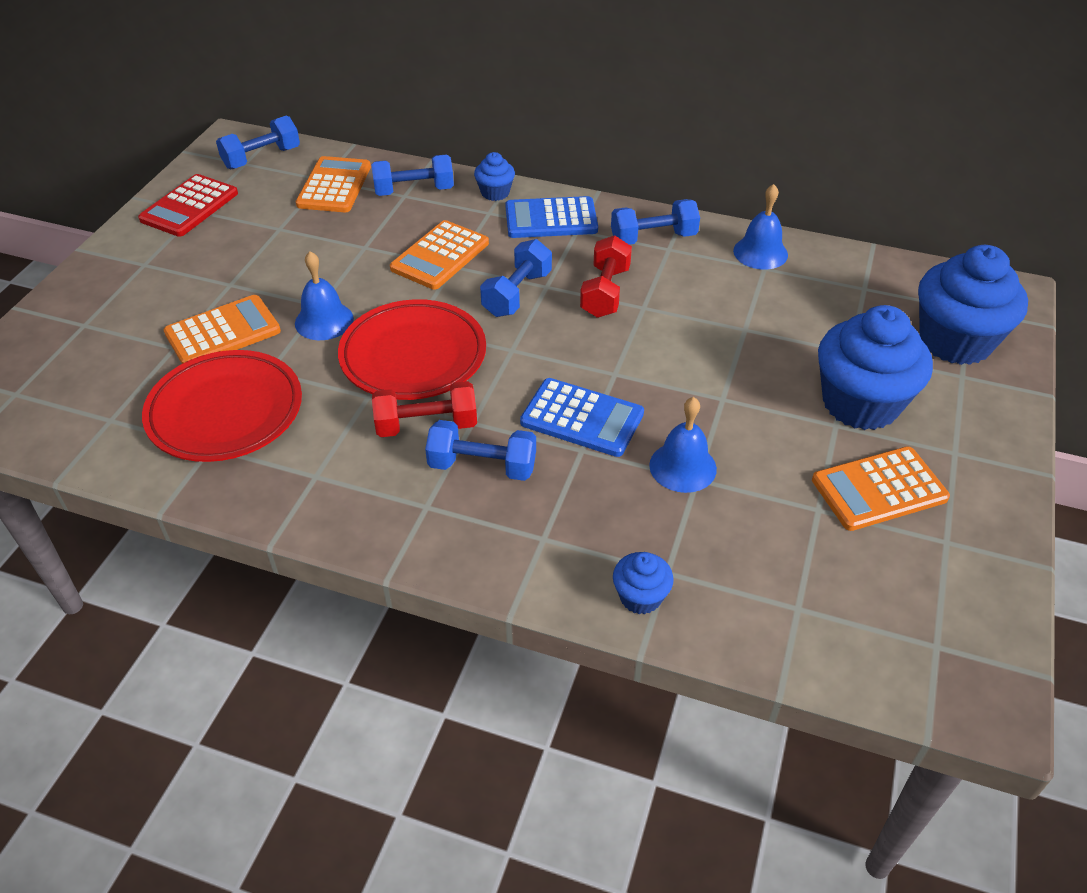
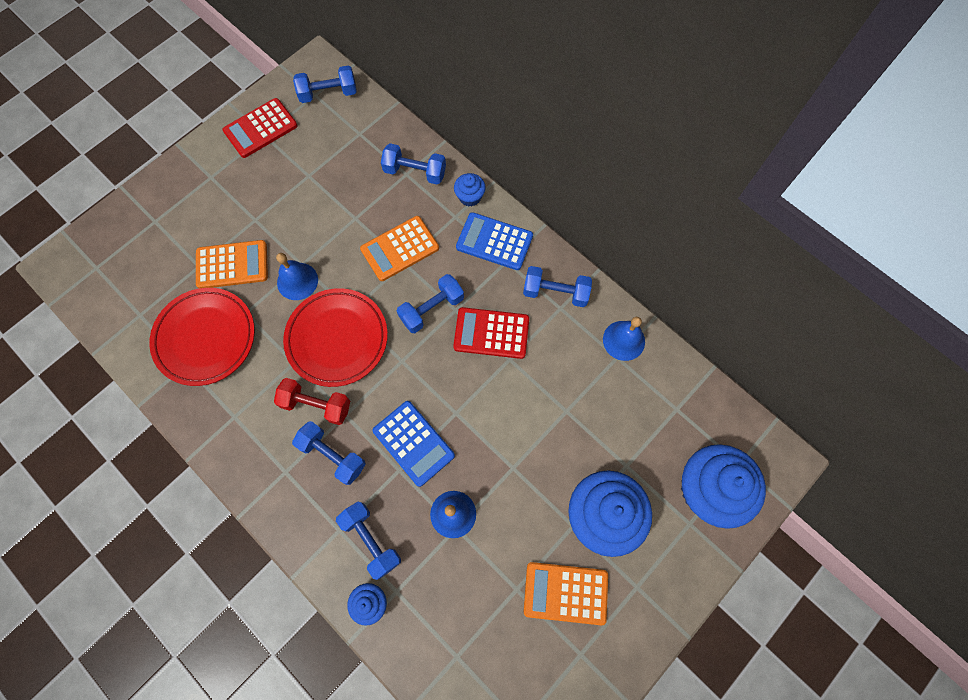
camera: 25 degrees right, 25 degrees up
(334, 186) = (363, 144): orange calculator -> none
(595, 532) = (371, 540): none -> blue dumbbell
(605, 292) = (491, 333): red dumbbell -> red calculator

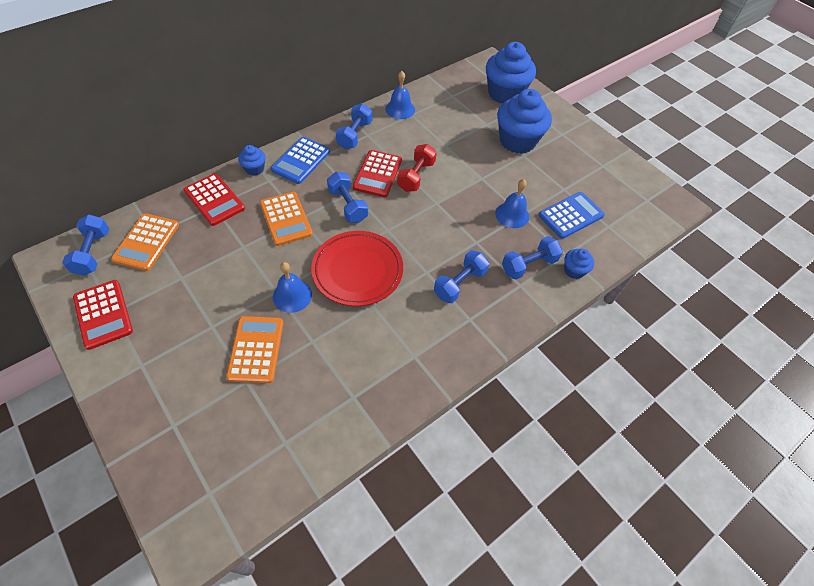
camera: 85 degrees left, 15 degrees down
(205, 338) = (329, 377): red plate -> none
(316, 405) = (414, 291): red dumbbell -> red dumbbell (416, 176)
(413, 443) = (456, 230): blue calculator -> blue calculator (571, 215)
(415, 172) = (214, 200): blue dumbbell -> red calculator
(565, 593) = (566, 166): orange calculator -> orange calculator (146, 242)

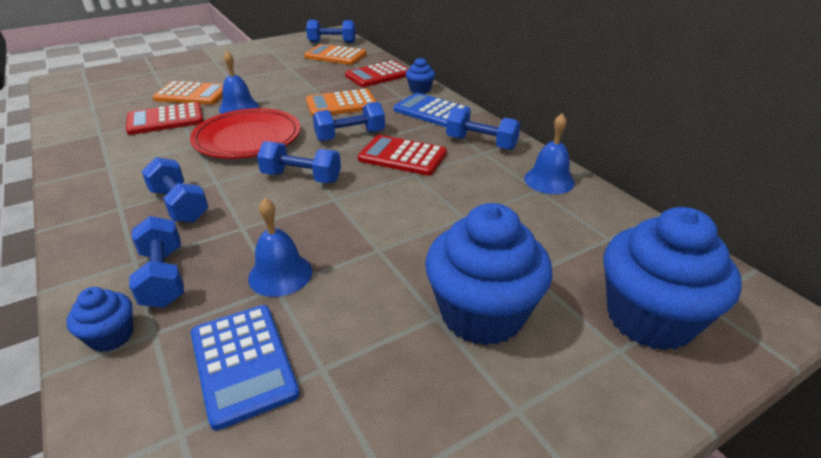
camera: 100 degrees right, 20 degrees down
(103, 314) = (270, 48): red calculator -> red calculator (165, 120)
(413, 224) = (301, 177): none -> blue dumbbell
(416, 176) = (393, 185): red dumbbell -> none

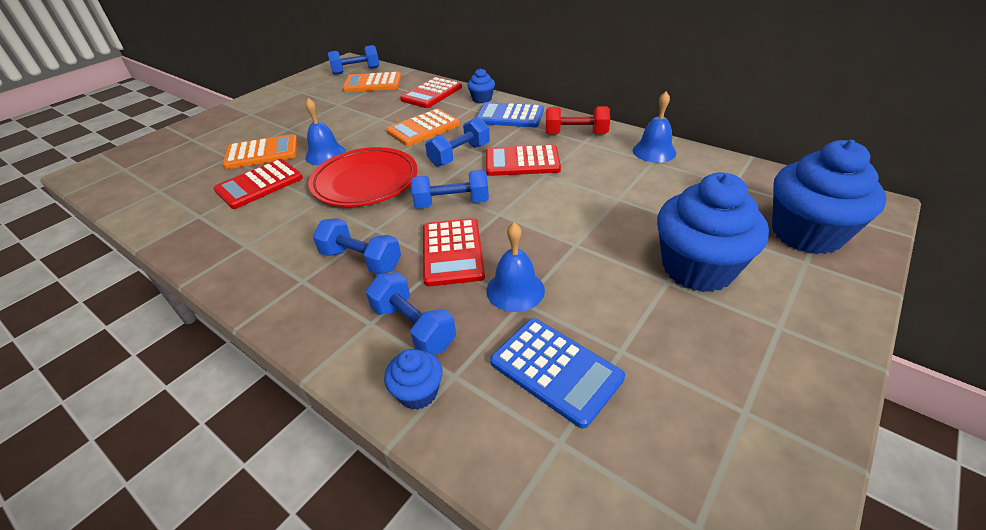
camera: 20 degrees left, 5 degrees up
(260, 221) = (452, 252): none -> red calculator
(481, 143) = (576, 134): blue dumbbell -> red dumbbell

